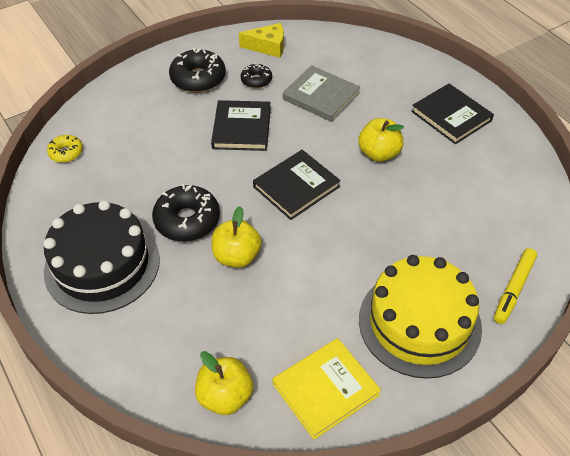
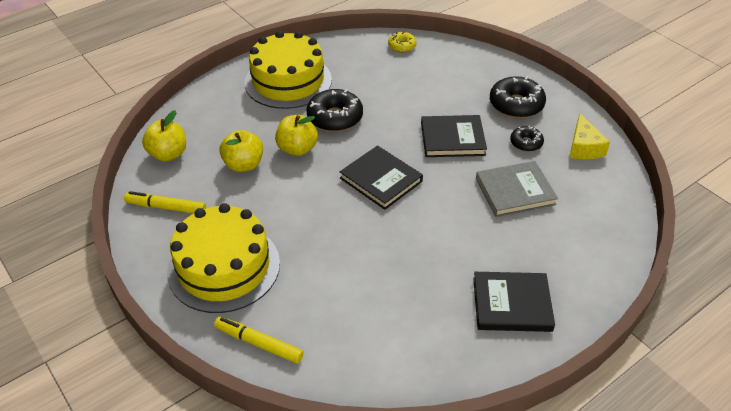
camera: 85 degrees right, 5 degrees down
(102, 265) = (288, 81): black cake -> yellow cake
(321, 96) = (515, 191): grey book -> grey book turned 45 degrees clockwise
(325, 389) = (166, 207): yellow book -> yellow marker
(379, 153) = (436, 239): yellow apple -> yellow apple (244, 165)
(451, 116) = (512, 304): black book -> black book turned 45 degrees clockwise

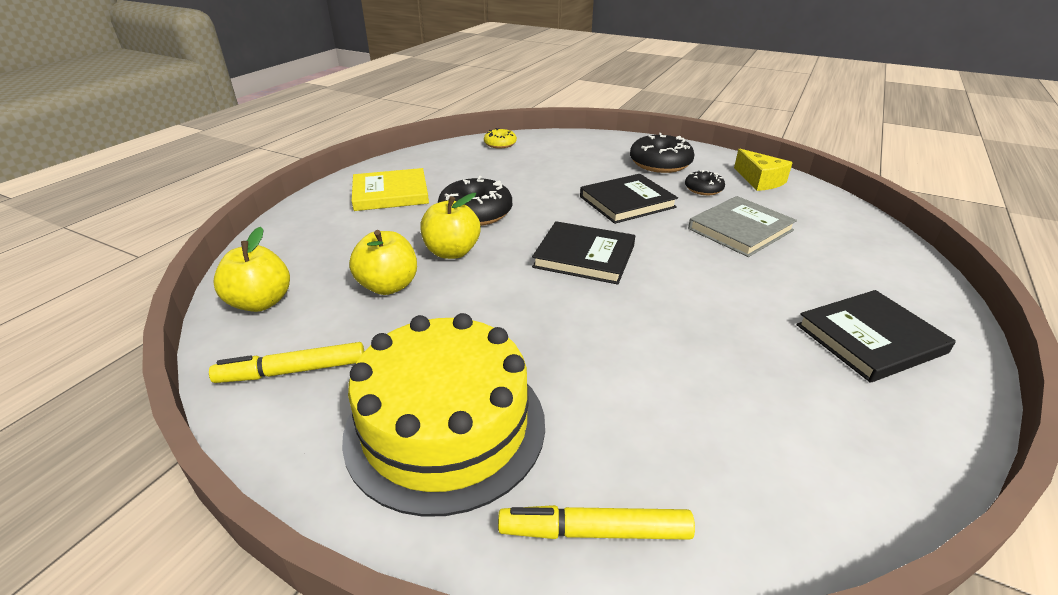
camera: 25 degrees left, 10 degrees down
(288, 81) = (390, 193): yellow cake -> yellow book

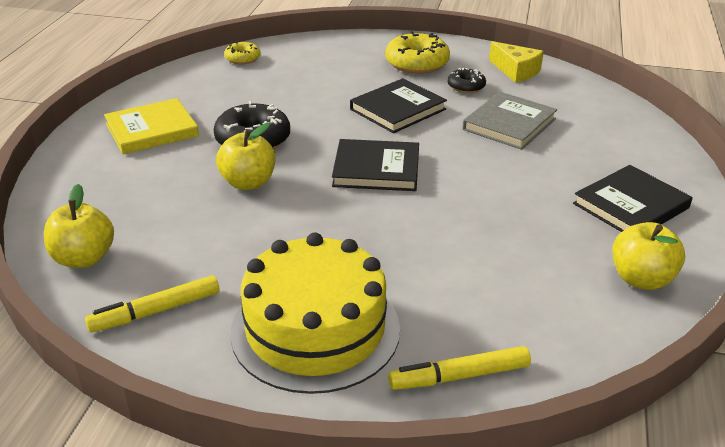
camera: 15 degrees left, 0 degrees up
(388, 286) = (203, 224): yellow apple -> yellow apple (641, 279)
(660, 163) = (417, 63): black donut -> yellow donut

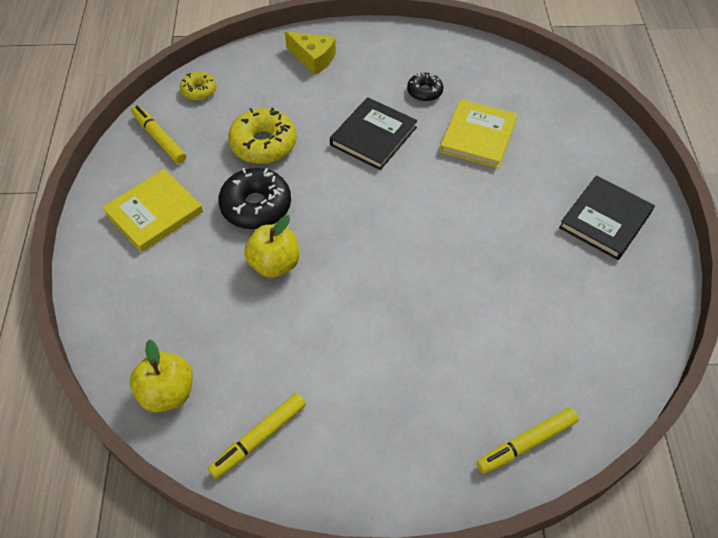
camera: 15 degrees left, 20 degrees up
(187, 83) = (159, 138): none -> yellow marker
(315, 329) = (398, 424): yellow cake -> none
(376, 169) = (382, 221): black book -> none
(417, 63) = (369, 66): yellow donut -> yellow donut (263, 144)
(509, 124) = (478, 136): grey book -> yellow book
(516, 71) = (462, 60): yellow cheese -> yellow cheese (313, 58)
(641, 279) = (633, 304): yellow apple -> none

